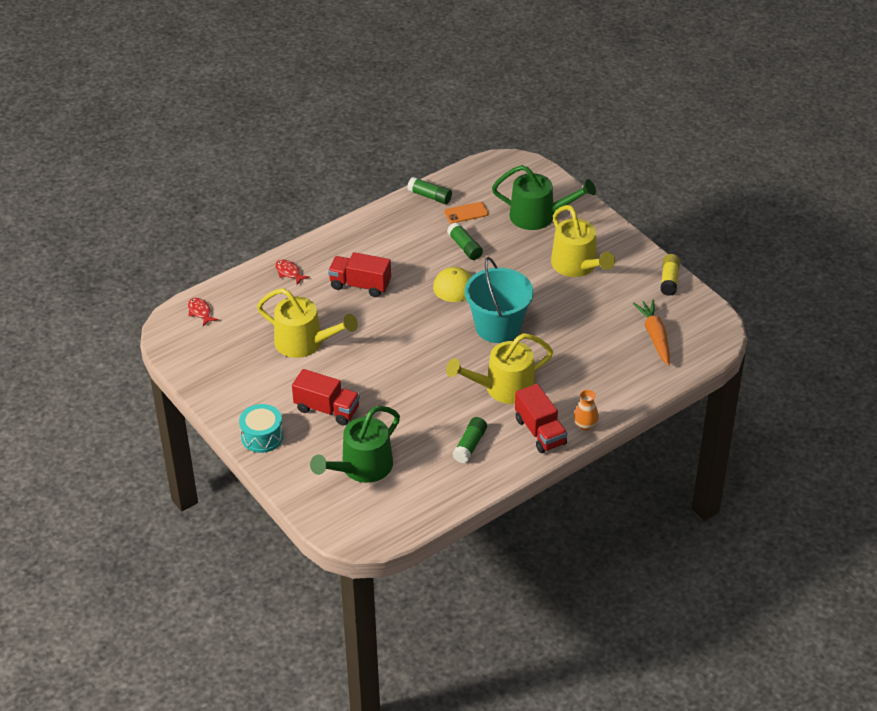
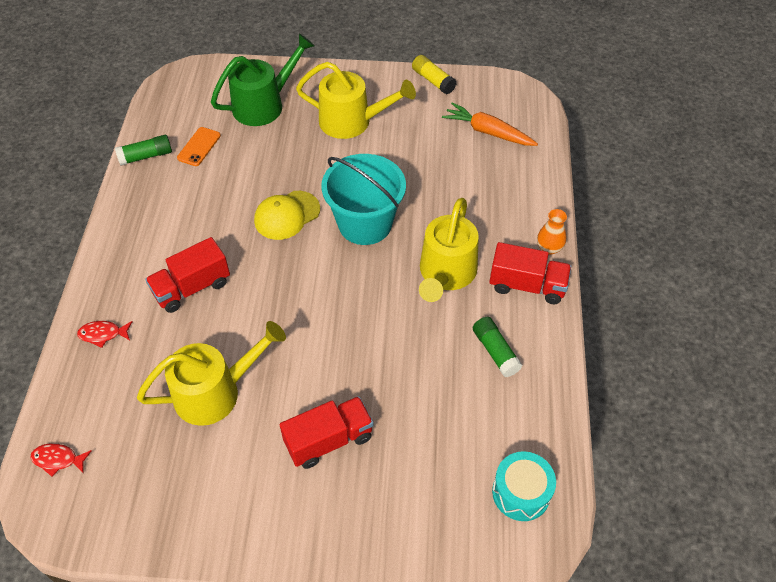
camera: 50 degrees left, 10 degrees up
(262, 437) = (307, 534): turquoise drum -> turquoise drum (521, 493)
(361, 468) = (442, 468): green watering can -> none
(465, 247) = (239, 177): green glue stick -> none

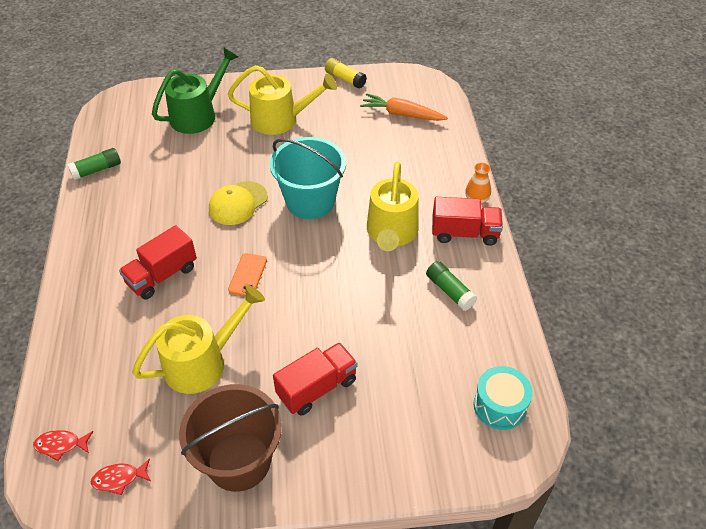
camera: 10 degrees left, 5 degrees down
(103, 334) = (84, 327): red fish -> red fish (119, 479)
(199, 147) = (145, 156): orange phone -> orange phone (247, 275)
(232, 507) = (239, 461): none -> brown bucket

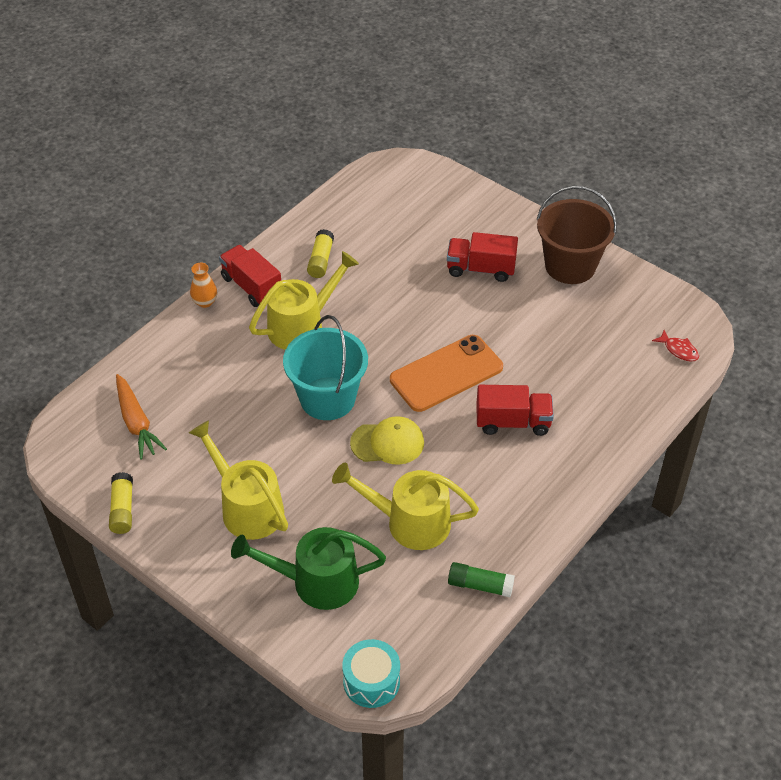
camera: 135 degrees left, 0 degrees up
(119, 479) = (653, 305): red fish -> none
(202, 362) = (540, 336): yellow watering can -> yellow watering can (409, 522)
(247, 275) = (446, 374): orange phone -> orange phone, size x2.03
(449, 291) = (321, 260): green glue stick -> yellow glue stick
(500, 405) = (384, 187): turquoise drum -> turquoise drum (371, 681)

